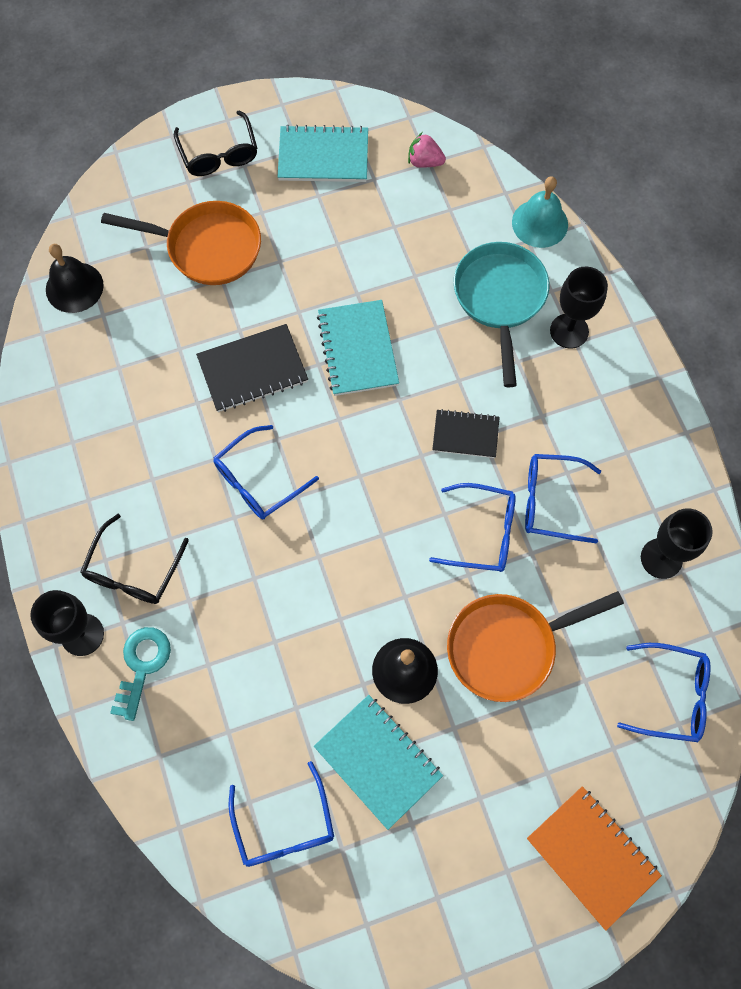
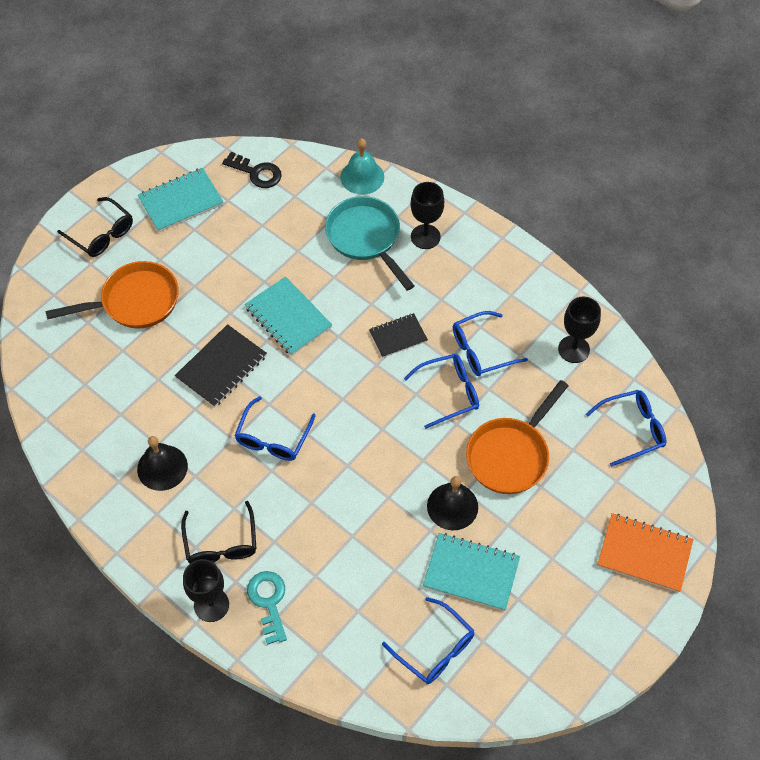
camera: 30 degrees left, 10 degrees down
(74, 287) = (50, 375): black bell -> black bell (162, 467)
(424, 162) = (256, 173): pink strawberry -> black key

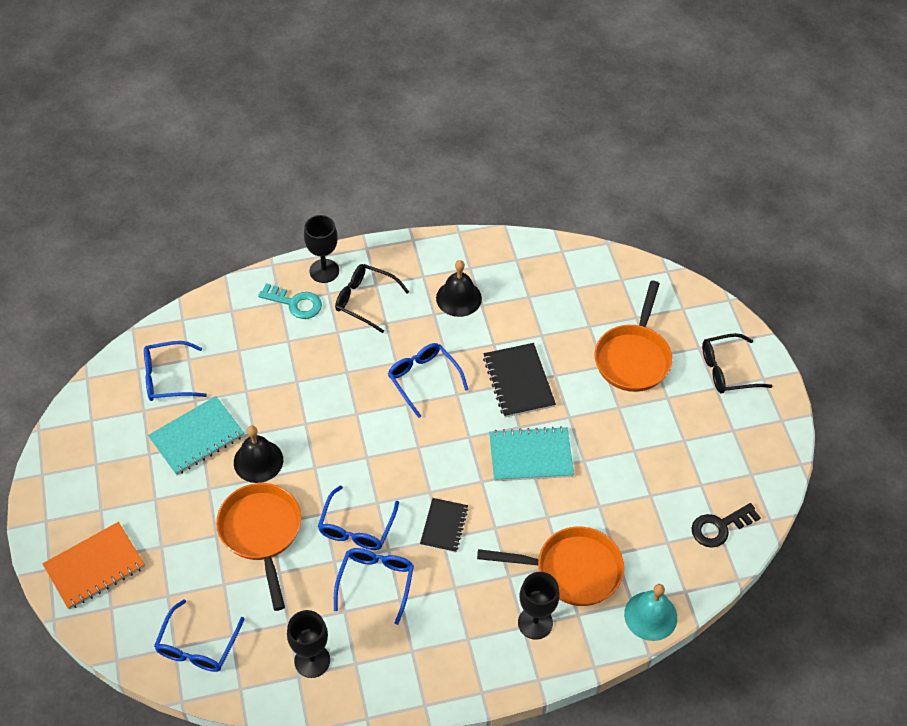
camera: 125 degrees right, 5 degrees down
(181, 201) = (725, 447): turquoise notebook -> none
(366, 238) = (572, 570): turquoise pan -> orange pan

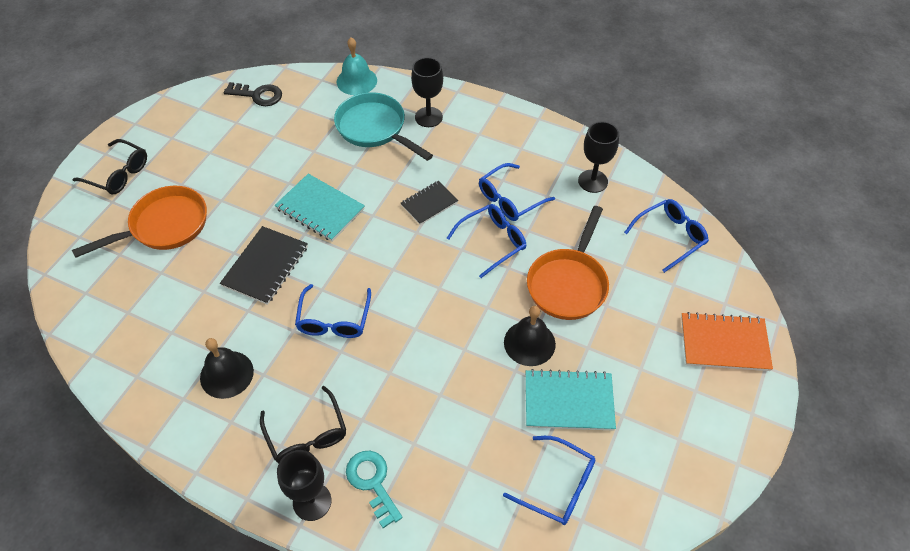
camera: 140 degrees left, 0 degrees up
(572, 570) = (374, 128): orange pan -> turquoise pan

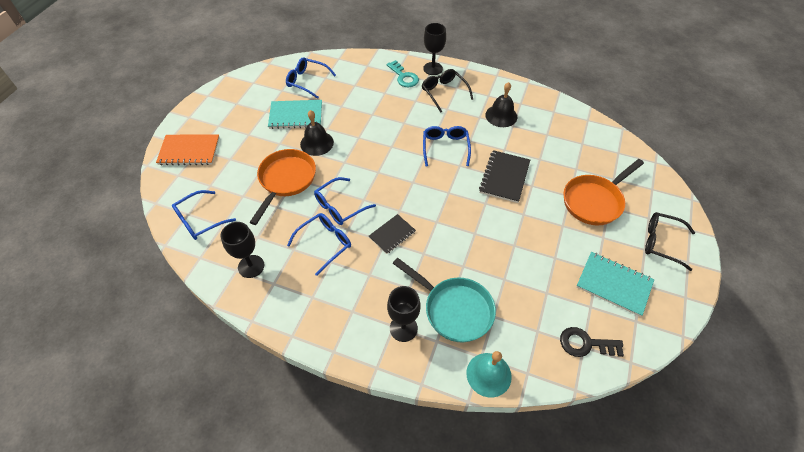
camera: 175 degrees right, 0 degrees up
(320, 209) = (480, 223): turquoise notebook -> turquoise notebook (614, 284)

